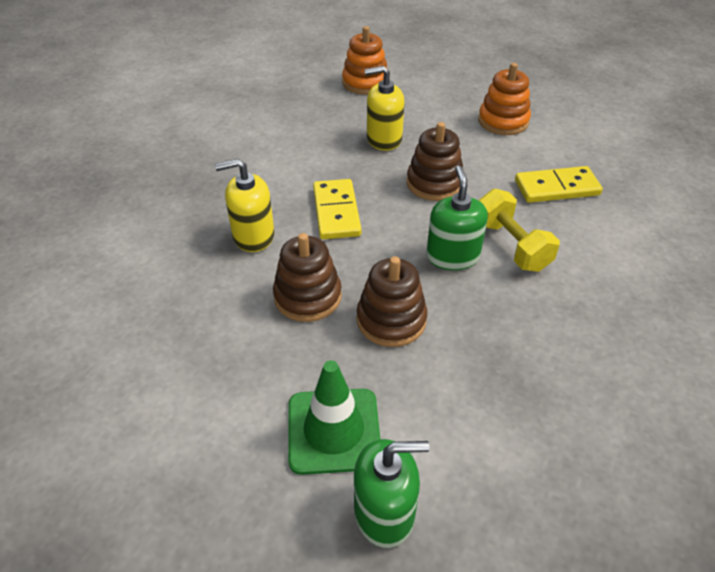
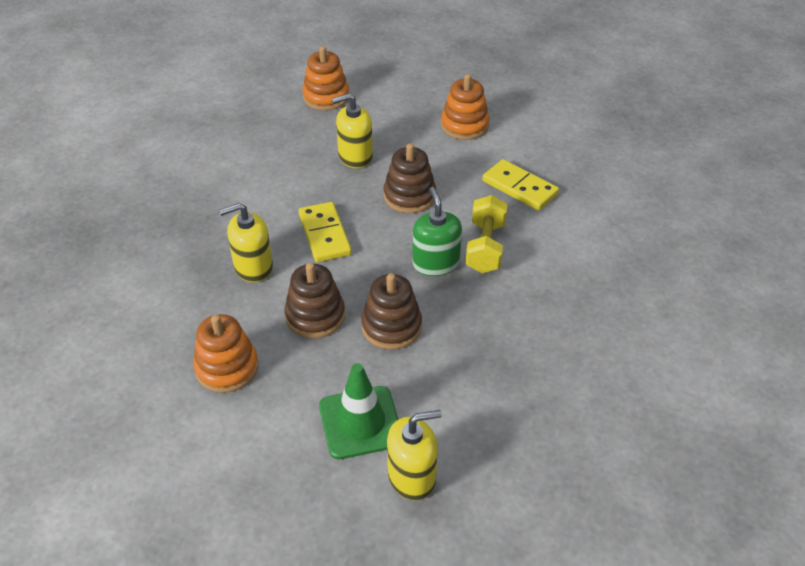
camera: 10 degrees left, 0 degrees up
(196, 342) = (227, 368): none -> orange stacking toy
(384, 512) = (412, 476): green soap dispenser -> yellow soap dispenser
(511, 246) = (485, 247): yellow dumbbell -> yellow dumbbell turned 45 degrees clockwise
(556, 188) = (520, 187): yellow domino -> yellow domino turned 60 degrees clockwise

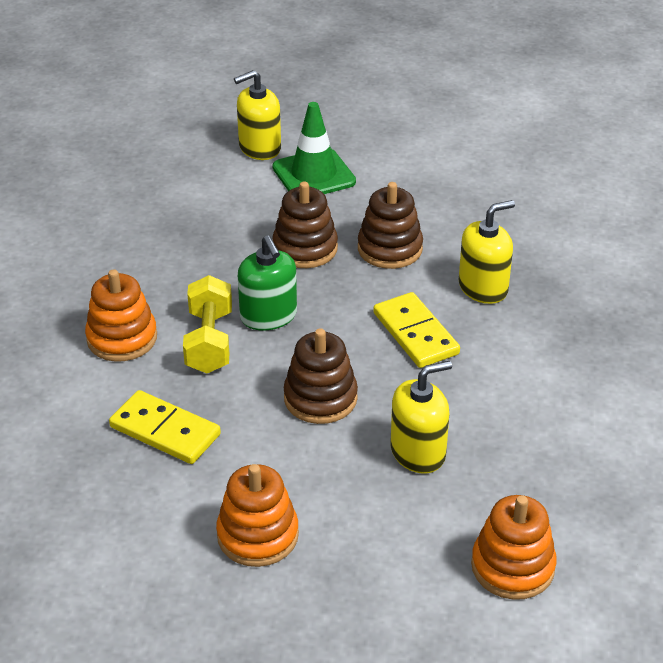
camera: 170 degrees right, 5 degrees down
(227, 368) = (457, 198): orange stacking toy -> orange stacking toy (122, 338)

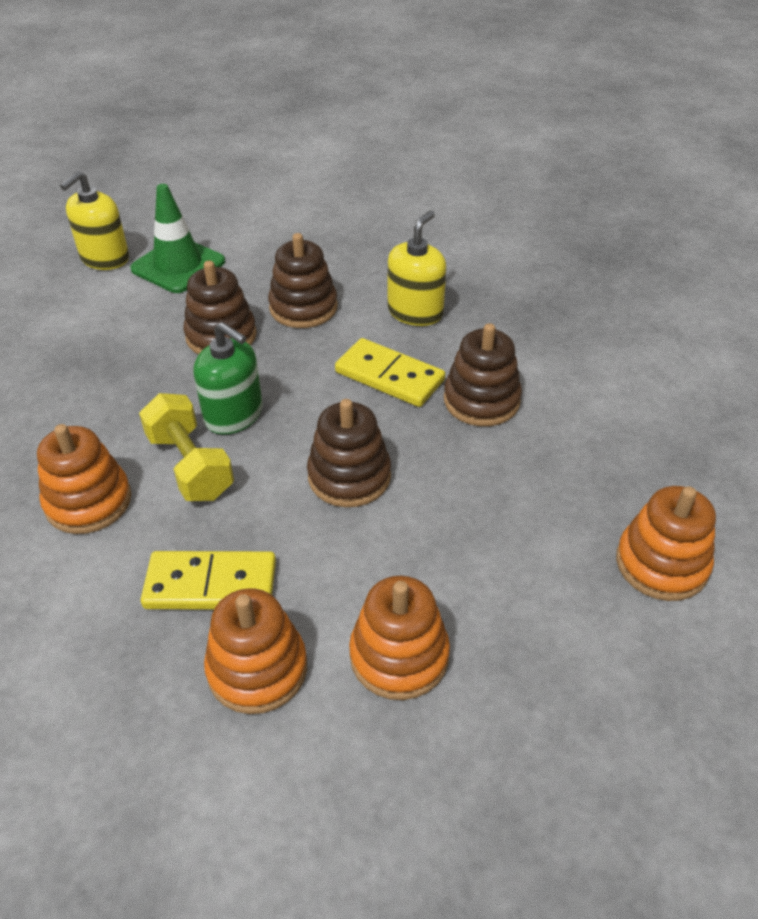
camera: 30 degrees left, 5 degrees up
(156, 498) = (257, 669): none -> orange stacking toy
(418, 452) = (484, 489): yellow soap dispenser -> none
(476, 383) = (481, 400): none -> brown stacking toy

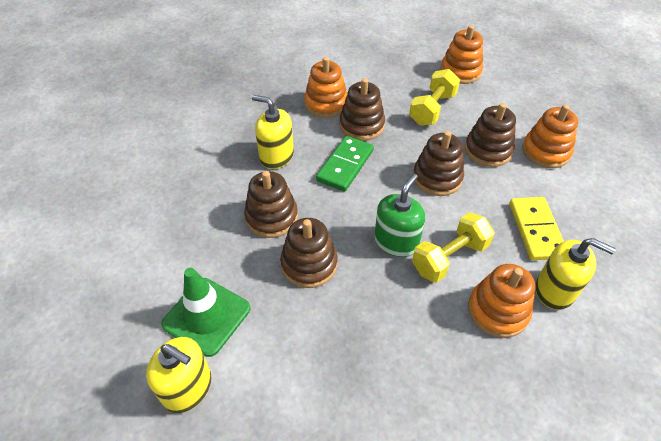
camera: 95 degrees left, 5 degrees up
(93, 577) = (555, 290): none -> yellow soap dispenser
(257, 669) = (577, 202): orange stacking toy -> orange stacking toy (326, 104)
(389, 376) = (345, 165): yellow domino -> green domino
(410, 559) = (488, 150): none -> brown stacking toy
(528, 497) = (432, 109): none -> yellow dumbbell

